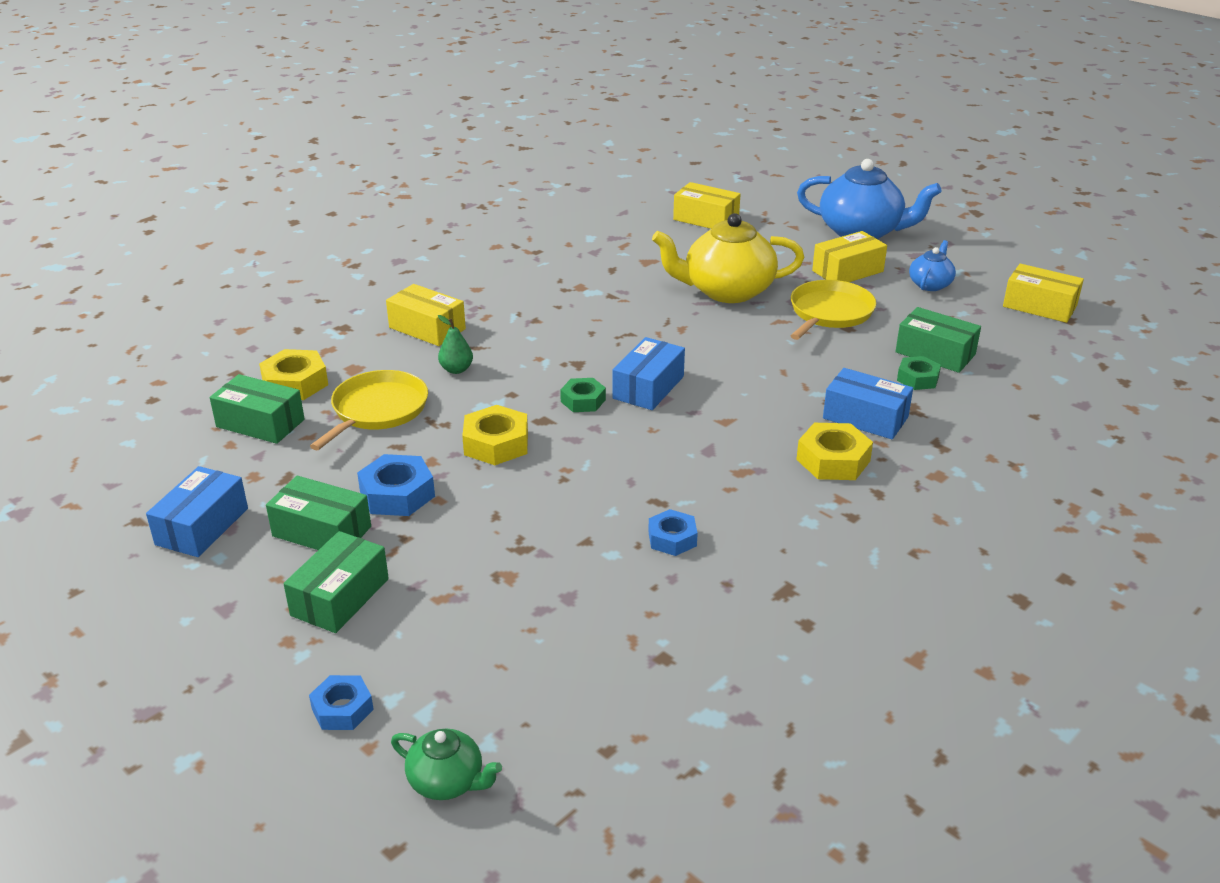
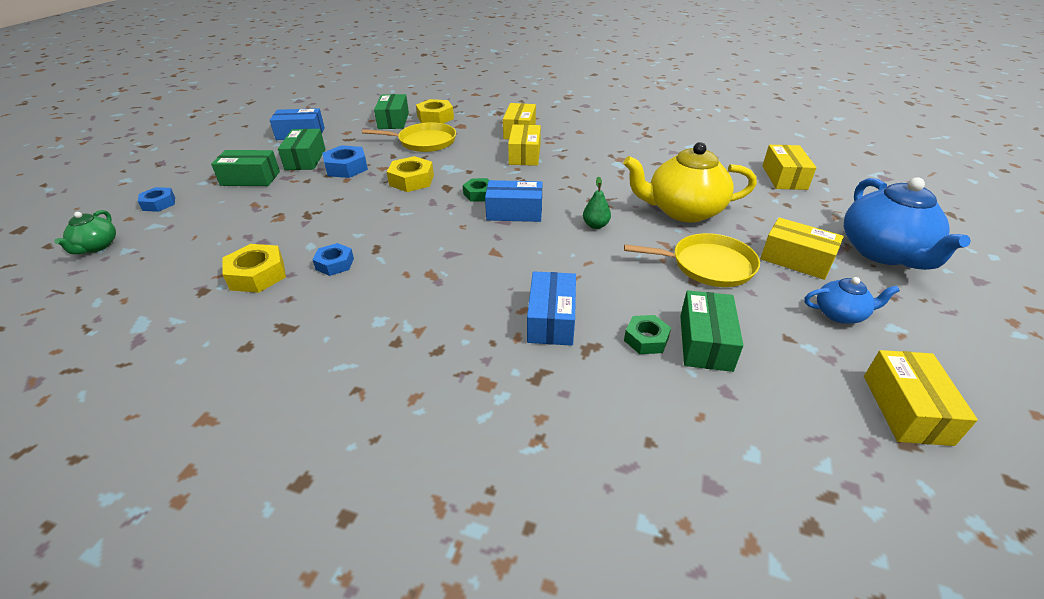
camera: 65 degrees right, 5 degrees up
(456, 369) = (482, 149): green pear -> green pear (595, 225)
(505, 343) = (525, 155): none -> yellow box
(726, 291) = (683, 211): yellow teapot -> yellow teapot turned 60 degrees counterclockwise
(833, 460) = (472, 315): yellow nut -> yellow nut (257, 275)

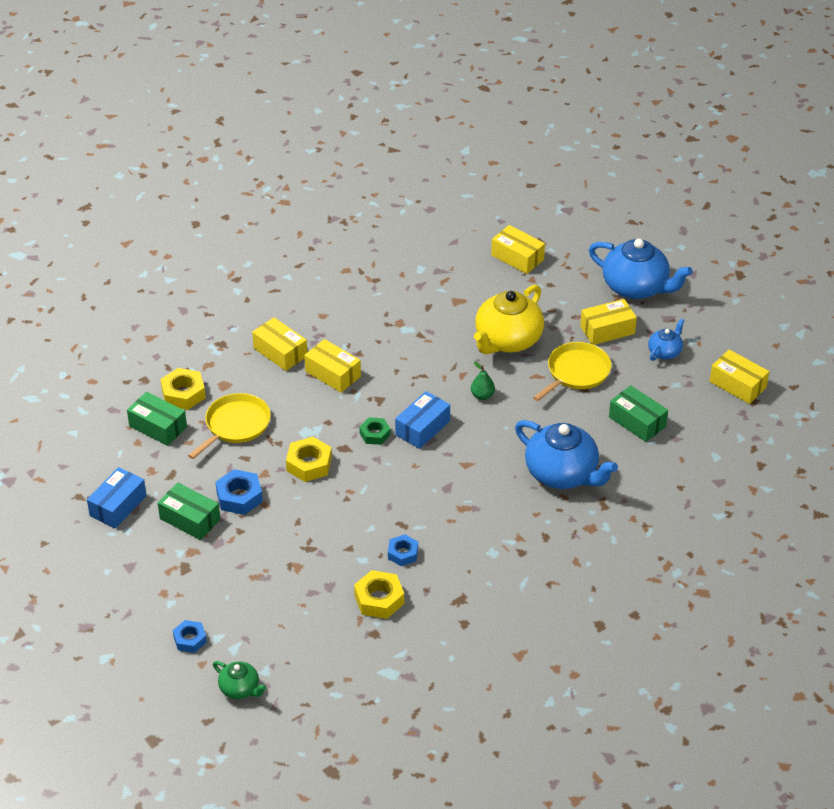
camera: 55 degrees left, 5 degrees up
(250, 178) = (196, 568): green box -> none
(551, 320) = (562, 474): blue box -> blue teapot
(646, 339) = (614, 444): green nut -> none

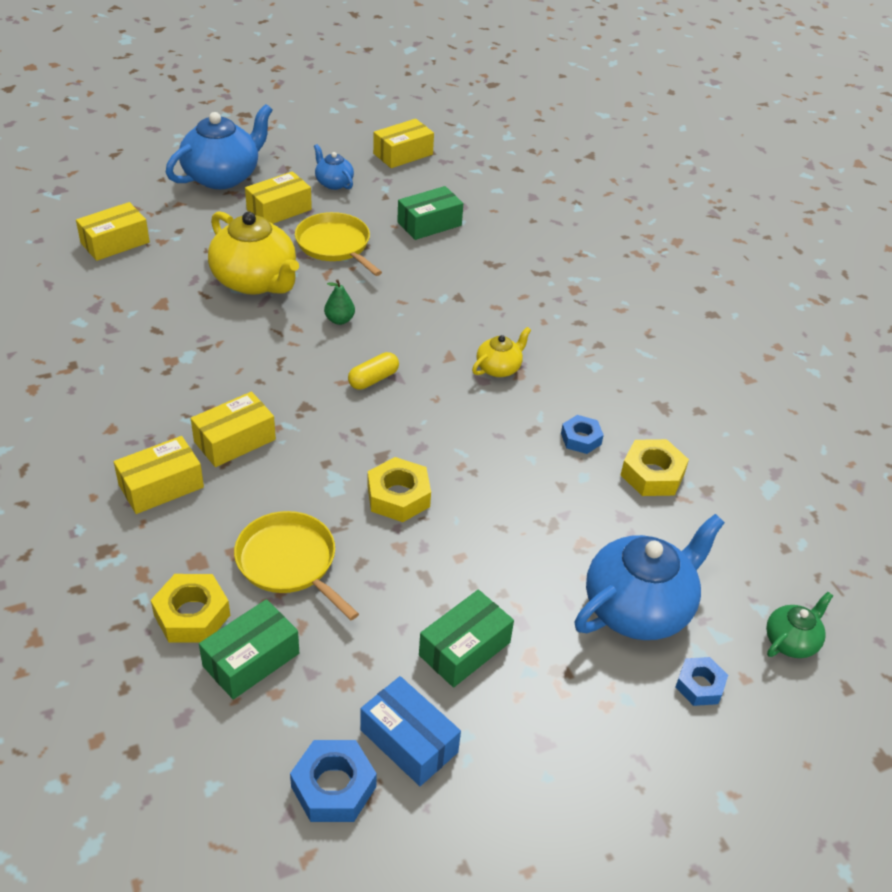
camera: 80 degrees left, 0 degrees up
(239, 497) = (436, 582): blue nut -> blue nut (333, 787)
(375, 434) = (367, 423): green nut -> none
(422, 428) = (373, 379): blue box -> yellow capsule
(465, 495) = (499, 368): none -> yellow teapot
(562, 474) = (489, 289): blue teapot -> blue teapot (639, 607)
(607, 330) = (279, 210): yellow box -> yellow box turned 60 degrees clockwise

